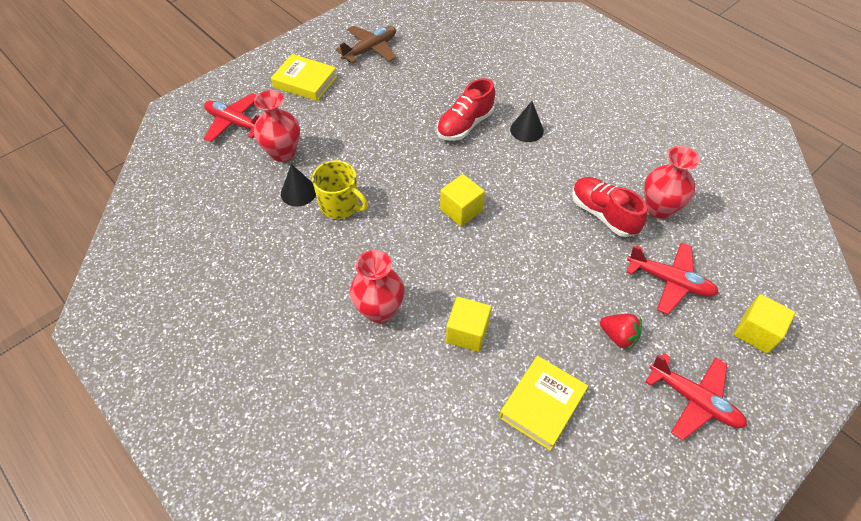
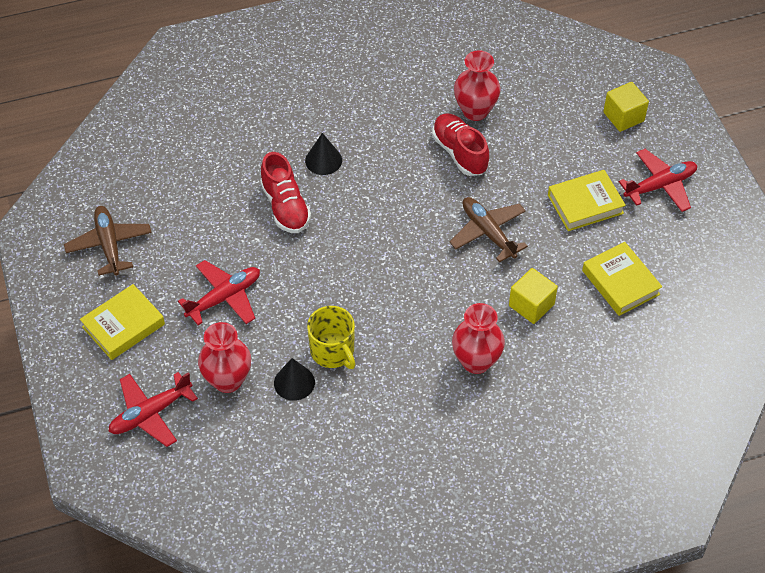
camera: 65 degrees left, 0 degrees up
(340, 205) = (333, 351): yellow mug -> yellow mug turned 90 degrees clockwise
(461, 210) = (395, 255): yellow cube -> none
(529, 268) = (488, 233): none -> brown plane
(603, 214) = (459, 153): red shoe -> red shoe turned 75 degrees clockwise
(618, 336) = (585, 204): red strawberry -> yellow book
(670, 281) = (552, 144): red plane -> red plane (224, 297)

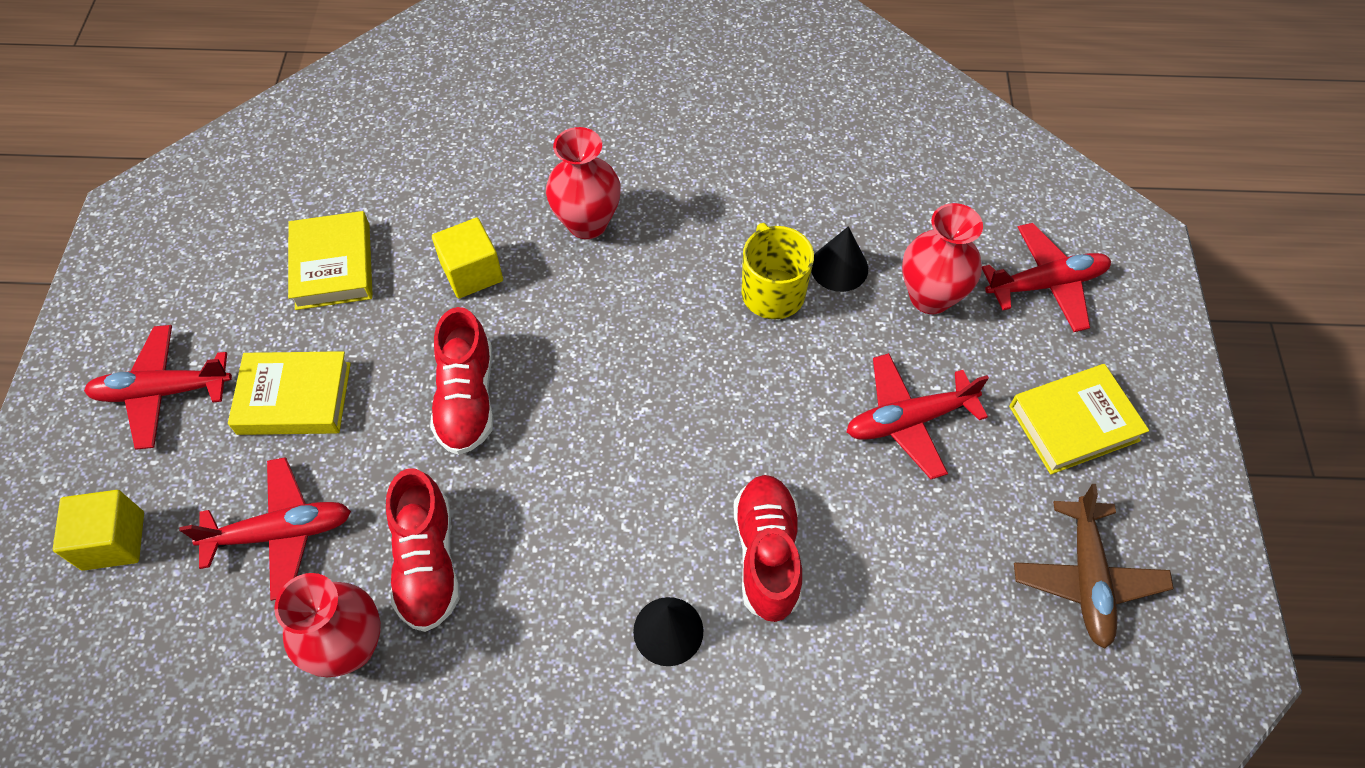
camera: 160 degrees left, 5 degrees up
(488, 233) = (467, 399): brown plane -> red shoe
(543, 143) = (281, 533): none -> red plane

